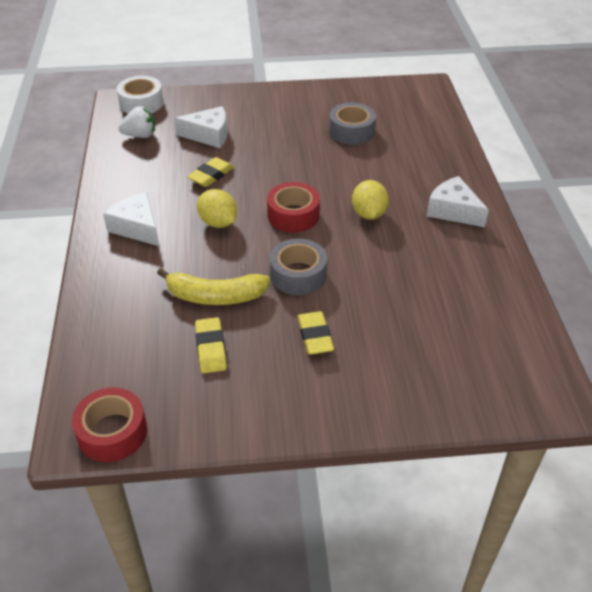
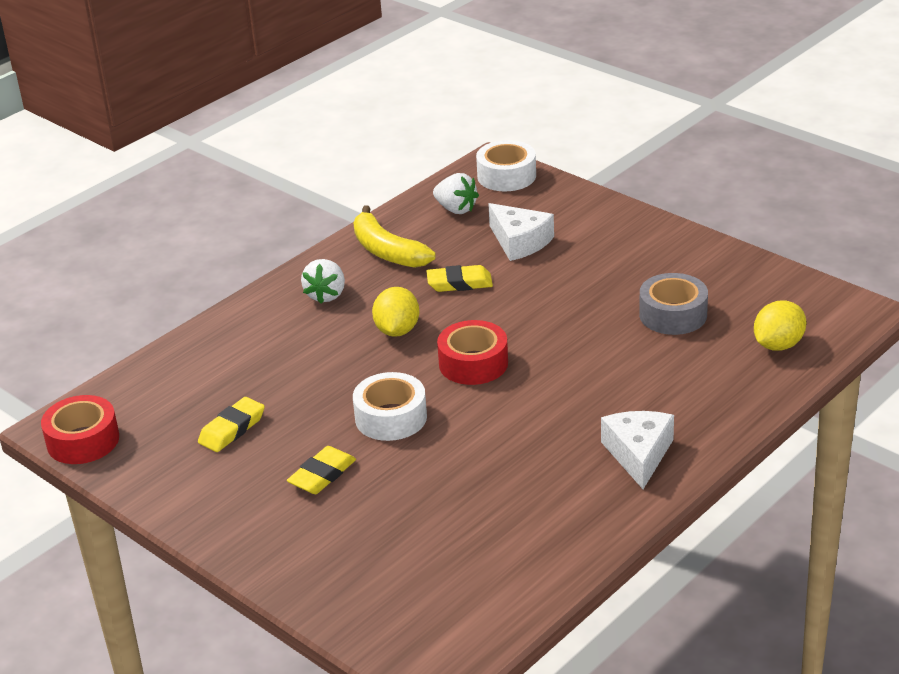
camera: 50 degrees right, 10 degrees down
(137, 227) = (326, 295): white cheese -> white strawberry
(215, 296) = (297, 391): yellow banana -> yellow banana (387, 251)
(298, 275) = (391, 417): grey tape -> white tape
(368, 214) = (546, 405): yellow lemon -> yellow lemon (778, 345)

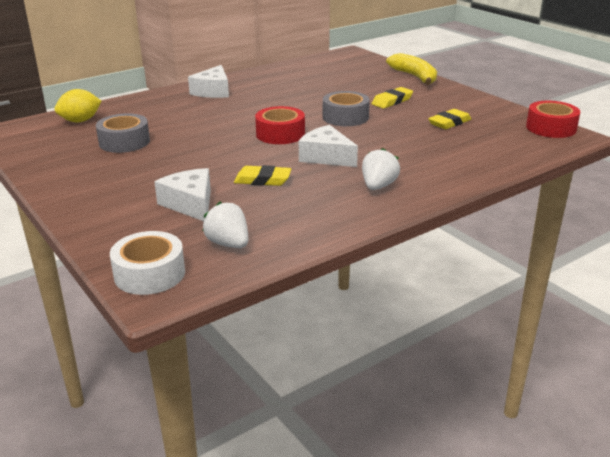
camera: 170 degrees left, 5 degrees down
(387, 251) = (315, 213): yellow banana -> yellow banana (415, 77)
(391, 417) = (345, 117): white tape -> grey tape
(397, 330) = (326, 157): yellow lemon -> white cheese

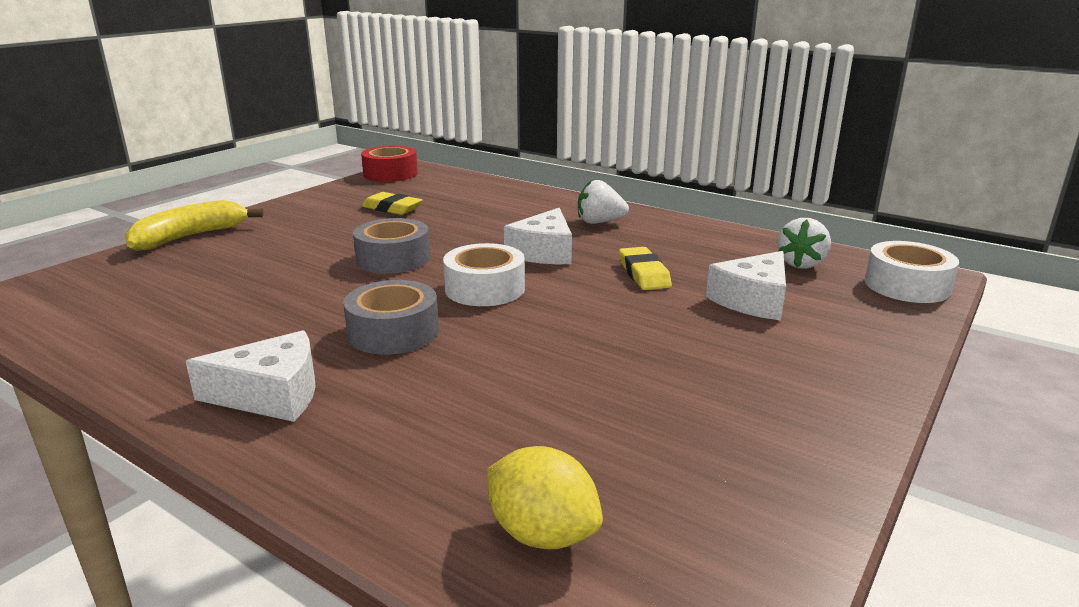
camera: 110 degrees left, 5 degrees down
(124, 142) = (615, 416): grey tape -> grey tape (393, 332)
(280, 134) = (485, 289): red tape -> white tape
(392, 101) = (314, 240): yellow eraser -> none

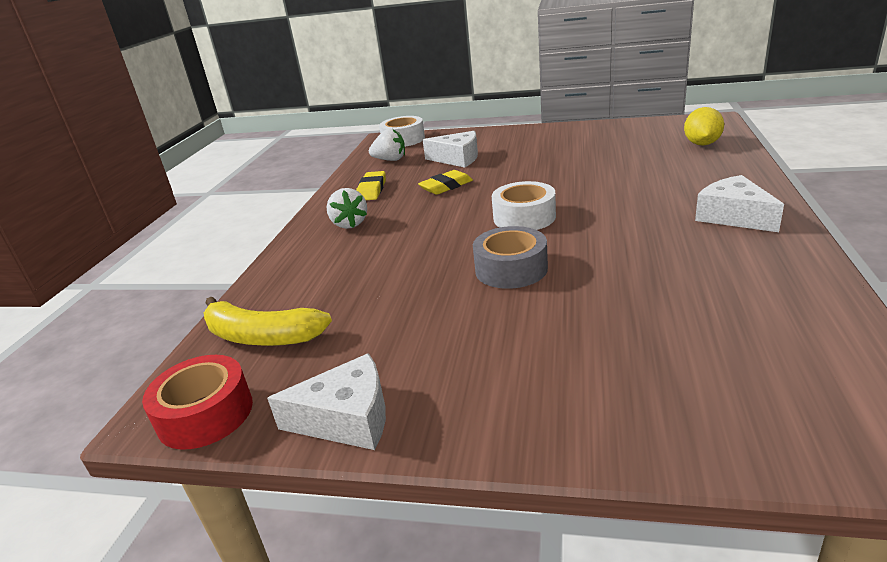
camera: 110 degrees left, 5 degrees up
(190, 237) = (598, 436): yellow banana -> yellow banana (261, 336)
(392, 208) = (372, 334): yellow eraser -> yellow eraser (372, 190)
(393, 332) = (621, 218): grey tape -> none
(544, 252) = (436, 222): white cheese -> white cheese (347, 419)

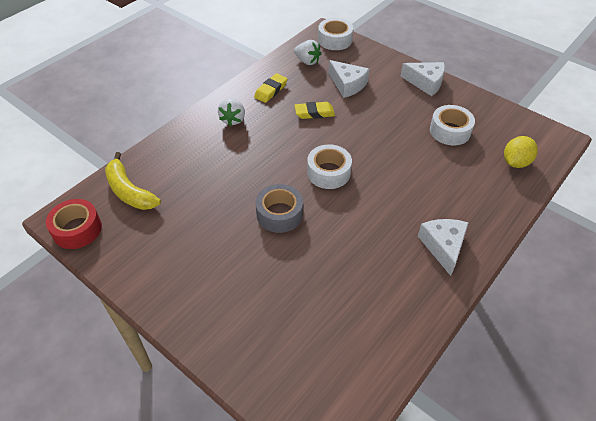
camera: 25 degrees right, 20 degrees up
(347, 419) = (127, 269): white cheese -> white cheese (425, 83)
(609, 149) = (450, 131): none -> white tape

